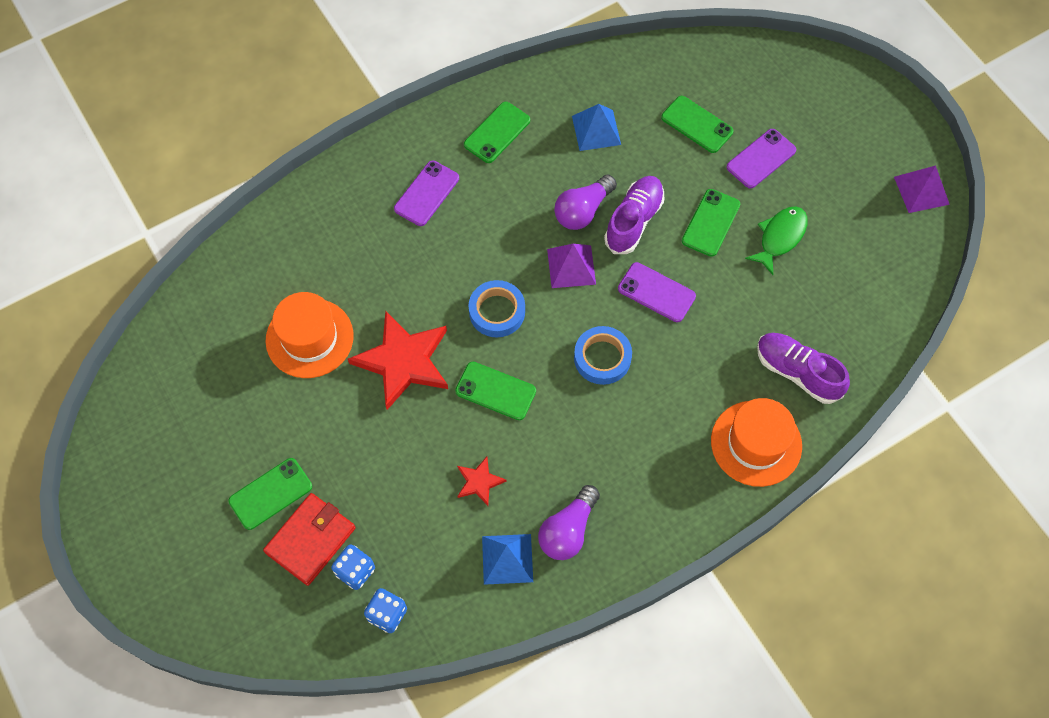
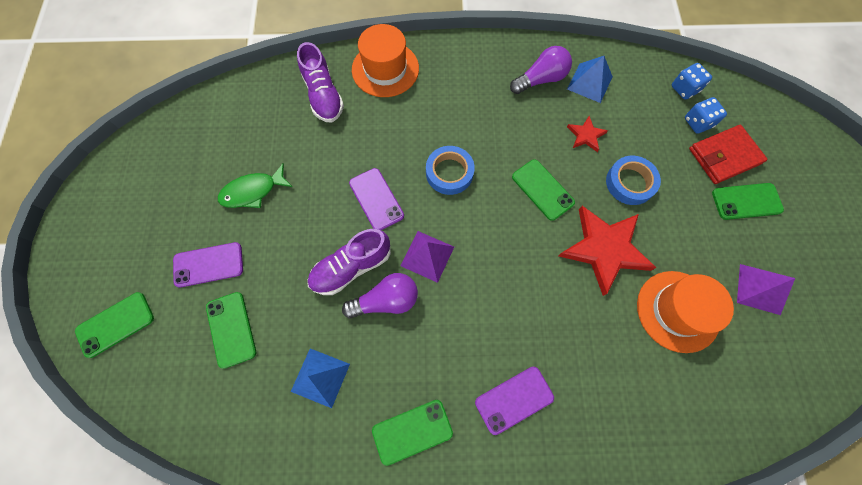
camera: 150 degrees left, 5 degrees up
(497, 312) = (509, 250): blue tape -> blue tape (630, 183)
(710, 223) = (293, 232): green phone -> green phone (115, 324)
(921, 190) = (120, 170): purple pyramid -> purple pyramid (759, 289)

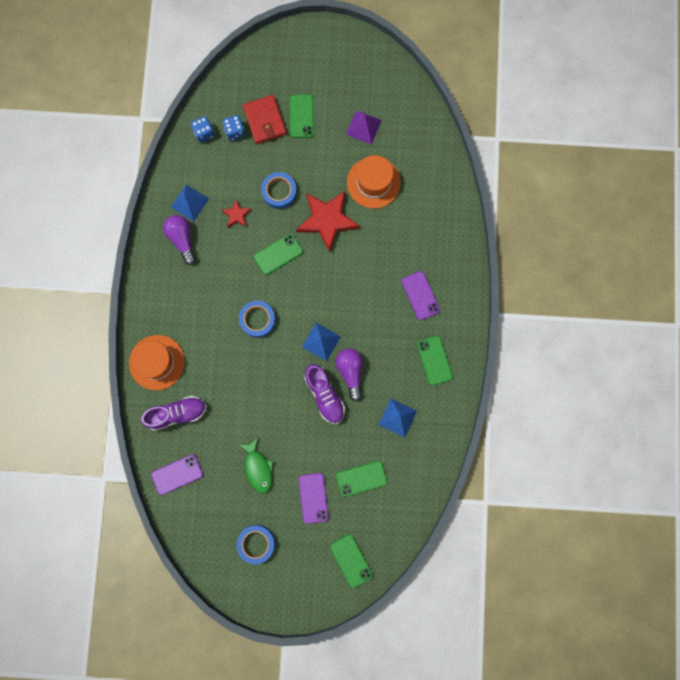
camera: 85 degrees left, 10 degrees up
(155, 198) = (256, 543): none -> blue tape
(376, 199) = (274, 375): purple phone -> purple phone (177, 474)
(427, 256) = (321, 341): purple pyramid -> blue pyramid

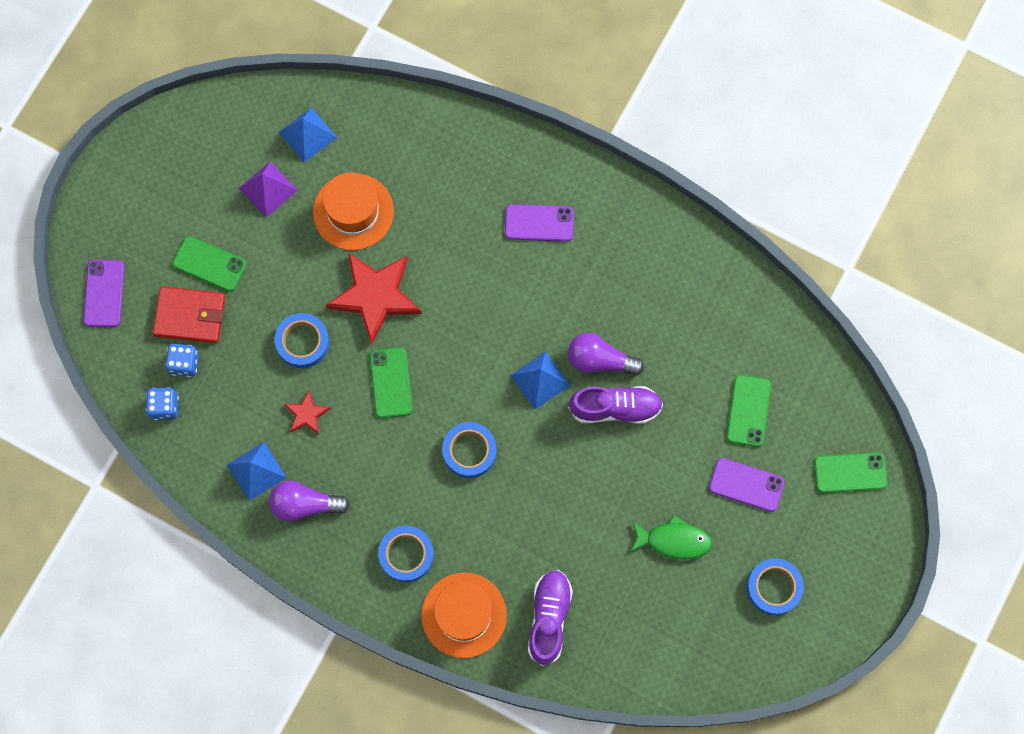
camera: 65 degrees left, 5 degrees down
(177, 474) = (633, 654): purple phone -> purple phone (104, 293)
(178, 312) = (406, 554): none -> blue tape
(397, 417) = (689, 327): blue pyramid -> blue pyramid (307, 134)
(434, 360) = (634, 246): green phone -> none

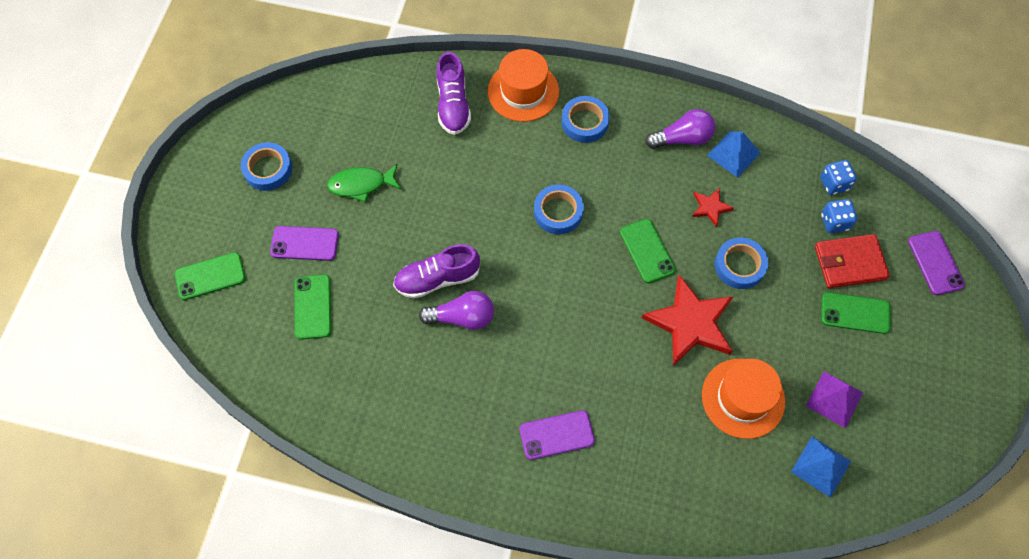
camera: 165 degrees right, 10 degrees down
(540, 380) = (513, 286): blue pyramid -> none

